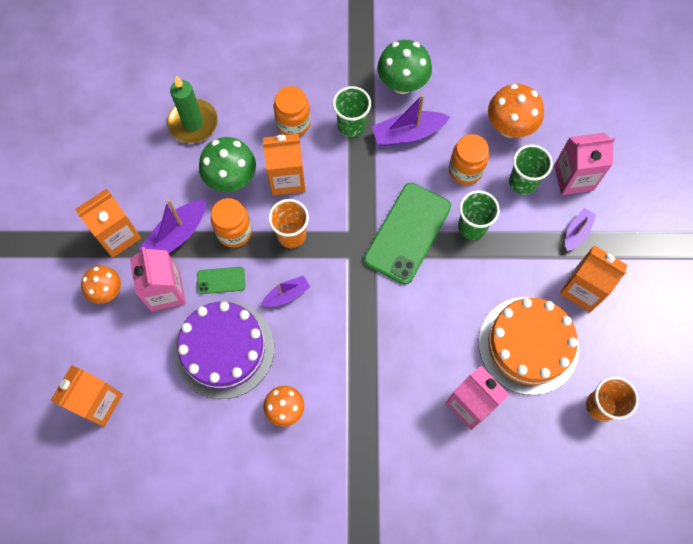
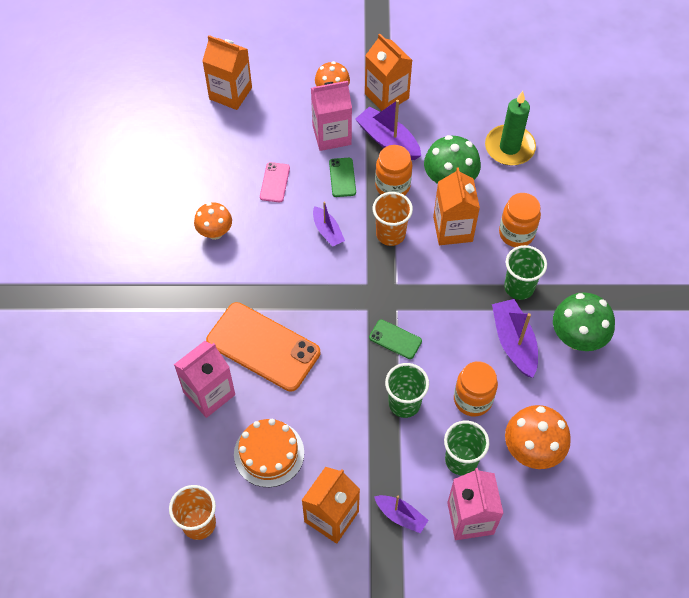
camera: 90 degrees right, 10 degrees down
(224, 349) = (275, 182): purple cake -> pink phone
(407, 233) = (395, 339): green phone -> green phone, size x0.46
(419, 354) = (263, 347): none -> orange phone
(528, 345) = (269, 453): orange cake -> orange cake, size x0.65

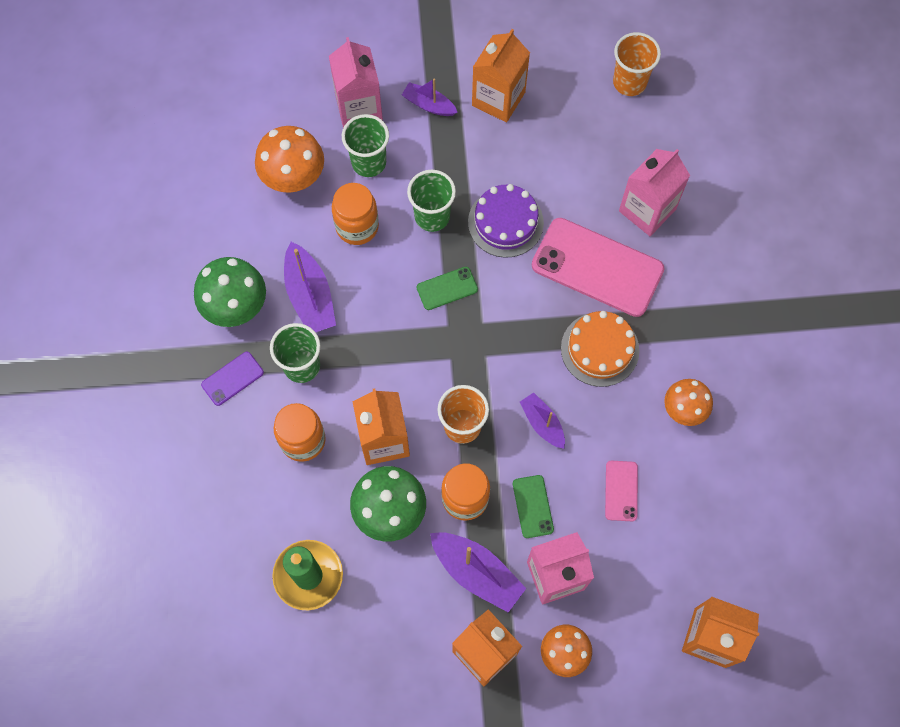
camera: 175 degrees right, 10 degrees up
(263, 347) = (597, 267): orange phone -> pink phone
(269, 453) = (571, 153): orange cake -> orange cake (600, 349)
(338, 392) = (505, 222): none -> purple cake
(395, 339) = (447, 288): green phone -> green phone turned 45 degrees counterclockwise
(575, 282) = (232, 378): none -> purple phone

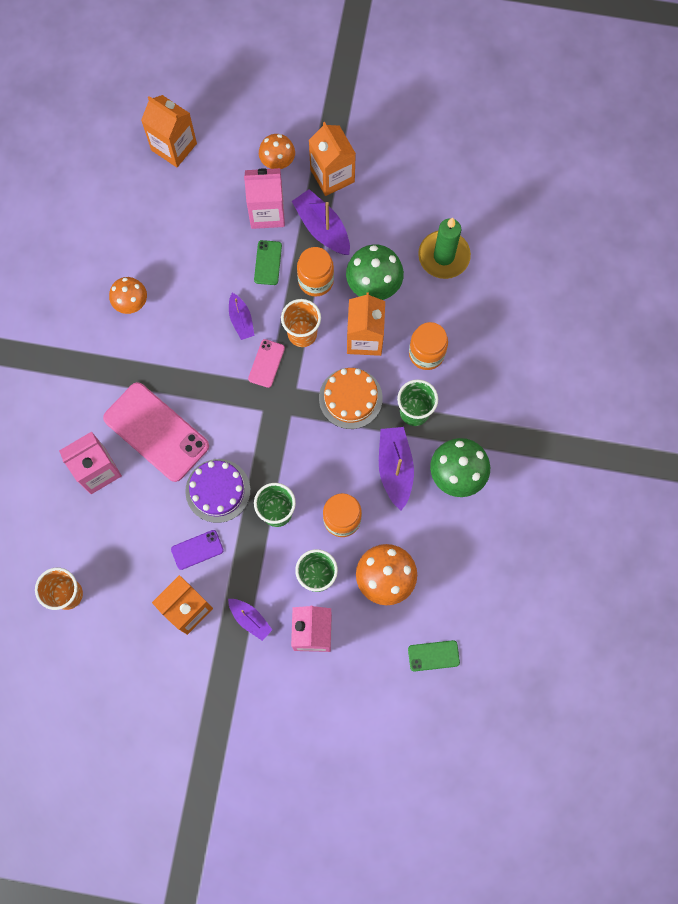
camera: 165 degrees left, 5 degrees up
(232, 378) = (471, 416): purple phone -> purple phone (197, 550)
(447, 288) = (282, 446): green phone -> green phone (433, 655)
(600, 349) = (178, 365): orange cake -> orange cake (350, 398)
(621, 491) = (200, 257): pink phone -> pink phone (266, 363)

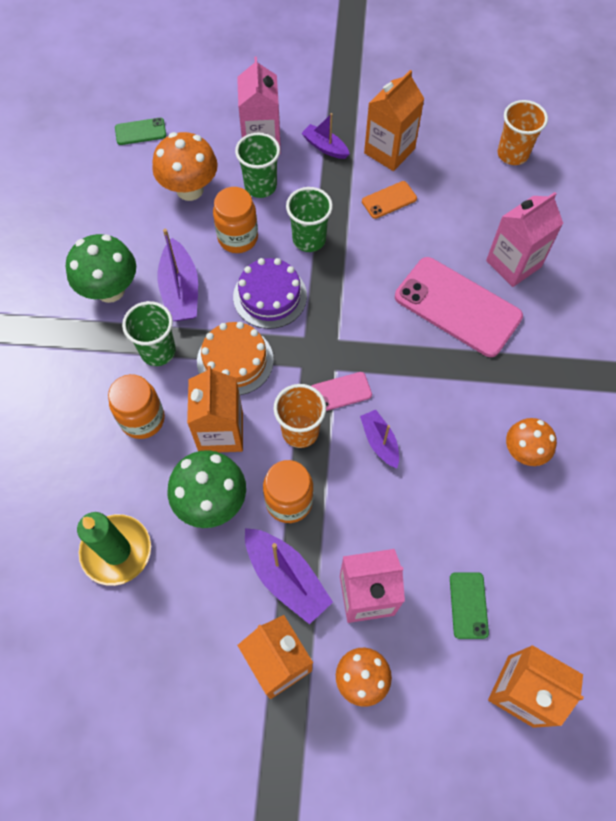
camera: 175 degrees right, 10 degrees down
(197, 550) = (389, 200): purple phone -> orange phone
(218, 490) = (377, 254): purple cake -> purple cake (270, 296)
(266, 363) = (340, 392): pink phone -> pink phone turned 60 degrees clockwise
(268, 263) = (355, 521): green phone -> green phone (468, 605)

